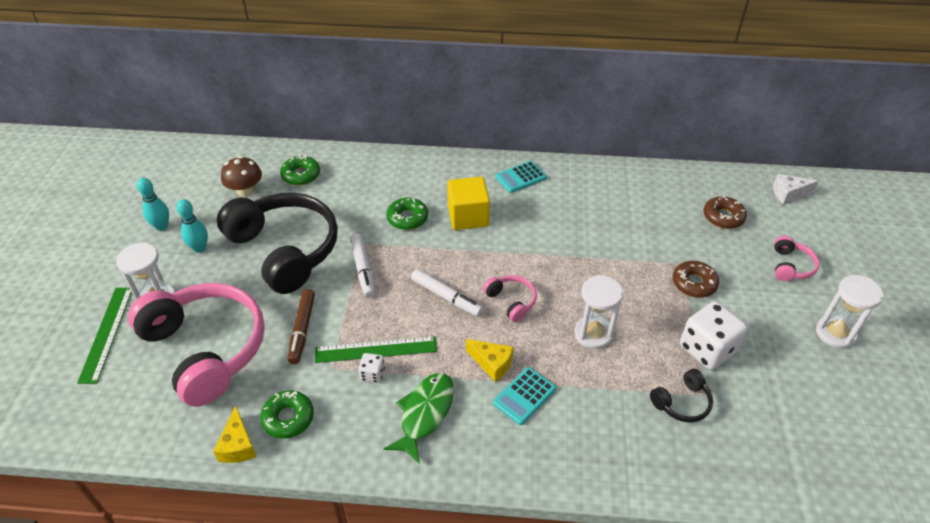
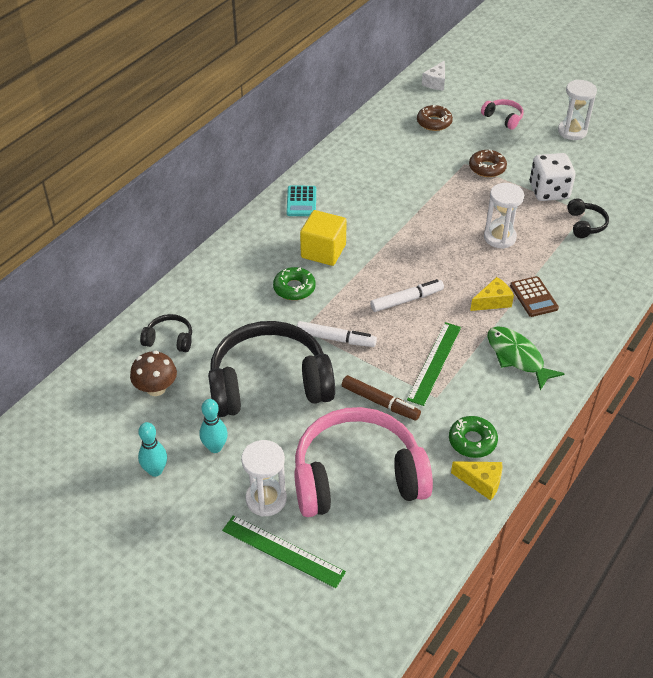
camera: 60 degrees left, 0 degrees up
(301, 175) = (169, 339): green donut -> black headphones
(372, 374) = (459, 373): white dice -> none
(511, 301) = (438, 266): pink headphones -> none
(524, 396) = (533, 297): turquoise calculator -> brown calculator

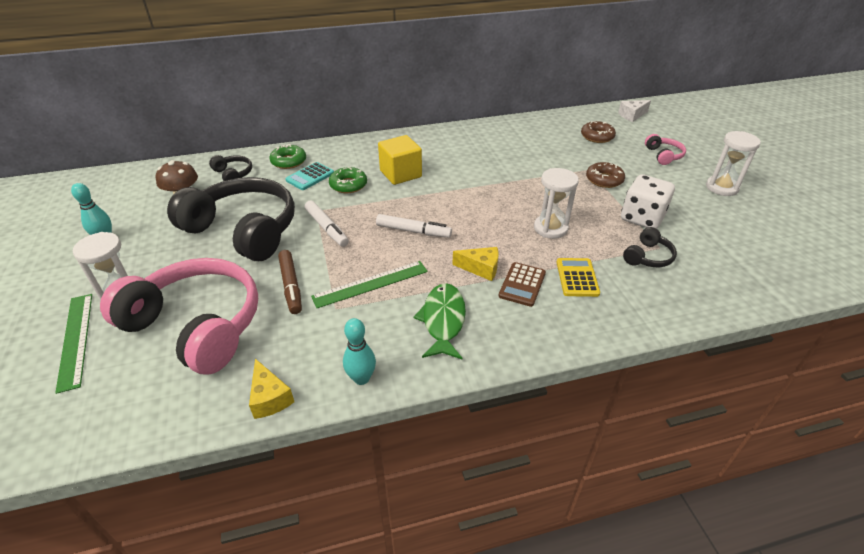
camera: 40 degrees right, 5 degrees down
(215, 447) = (154, 247): turquoise bowling pin -> turquoise bowling pin (361, 378)
(301, 201) = (429, 141): turquoise calculator -> turquoise calculator (310, 177)
(472, 441) = (312, 360): green donut -> green donut (288, 161)
(561, 269) = (577, 277): none -> yellow calculator

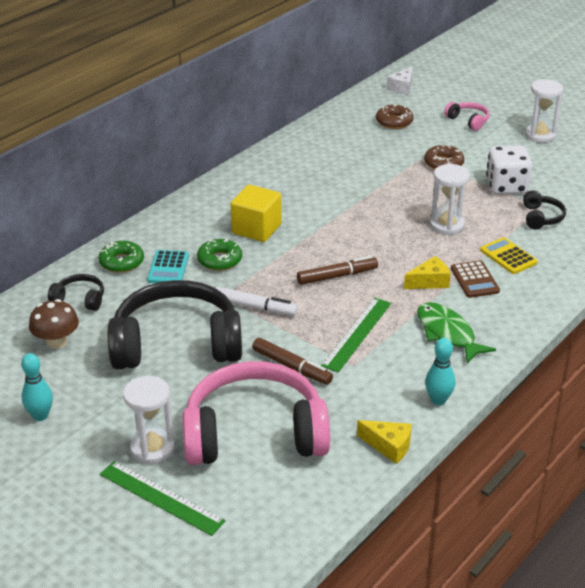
camera: 35 degrees left, 5 degrees down
(413, 231) = (337, 276): white marker -> brown marker

